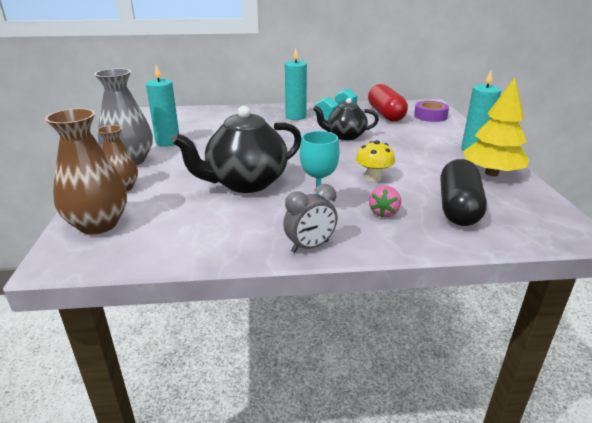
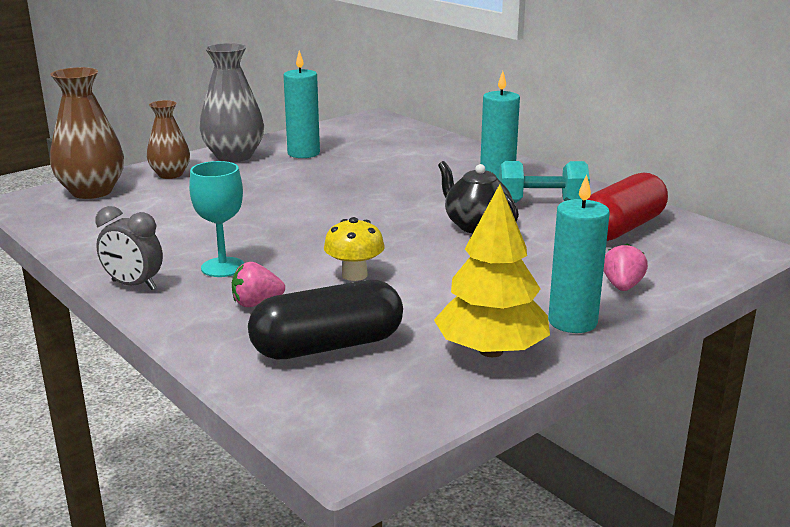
camera: 55 degrees right, 5 degrees down
(245, 183) = (247, 216): black teapot -> none
(430, 116) = (681, 260): purple tape -> none
(446, 132) = (622, 286): none -> pink strawberry

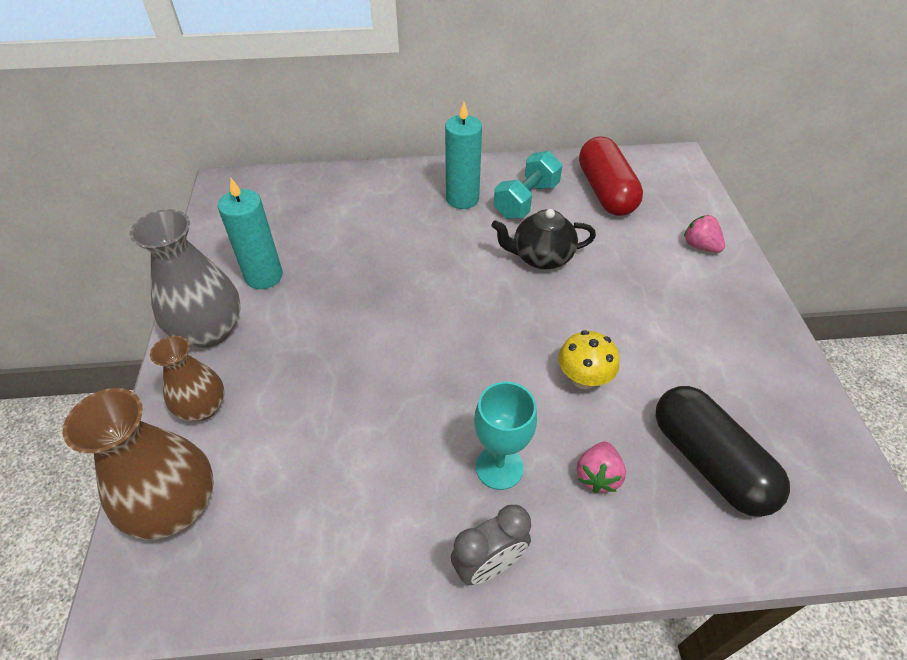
camera: 55 degrees left, 25 degrees up
(327, 346) = (709, 462): black capsule -> black capsule turned 45 degrees counterclockwise
(491, 351) = (764, 366): yellow tree -> none
(572, 322) = (740, 300): turquoise candle -> none

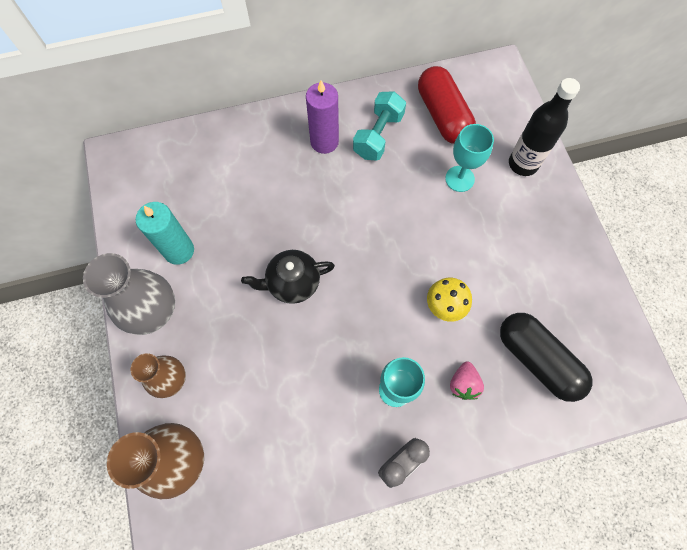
camera: 10 degrees left, 20 degrees up
(462, 199) = (324, 142): turquoise candle -> purple candle
(541, 257) = (398, 195): black teapot -> black teapot (292, 283)
(619, 250) = (459, 179): none -> turquoise goblet
(700, 246) = (523, 164): pink strawberry -> black bottle

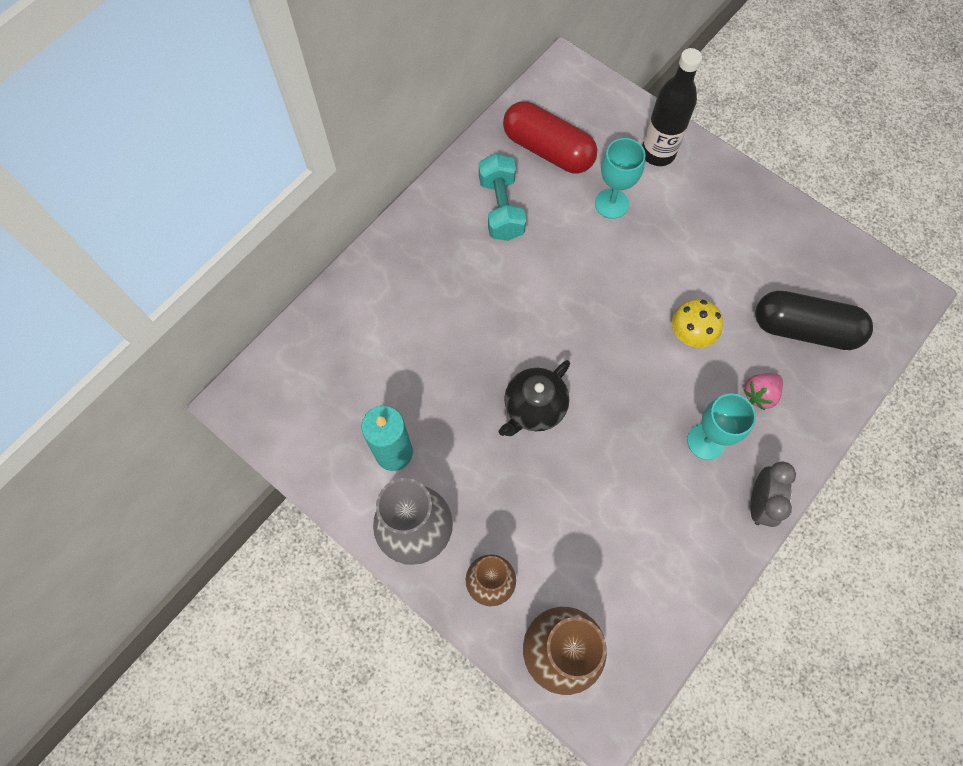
camera: 35 degrees left, 0 degrees up
(324, 142) = (452, 247): purple candle -> none
(463, 384) = (759, 394): pink strawberry -> pink strawberry turned 75 degrees clockwise

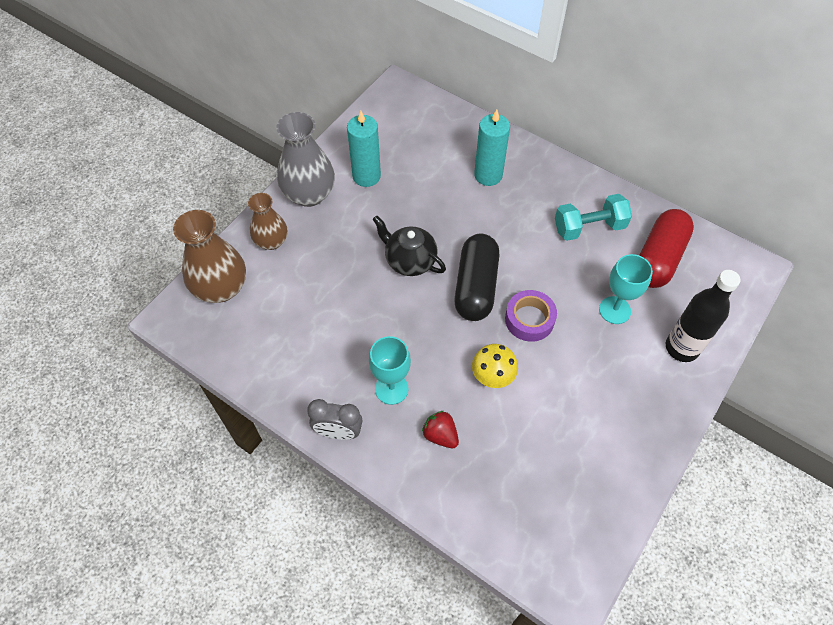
camera: 85 degrees right, 10 degrees down
(411, 304) = (488, 175): none -> turquoise candle
(620, 288) = (529, 319): none -> purple tape
(759, 394) = (440, 435): pink strawberry -> red strawberry
(804, 329) = (513, 479): black capsule -> black capsule (476, 286)

